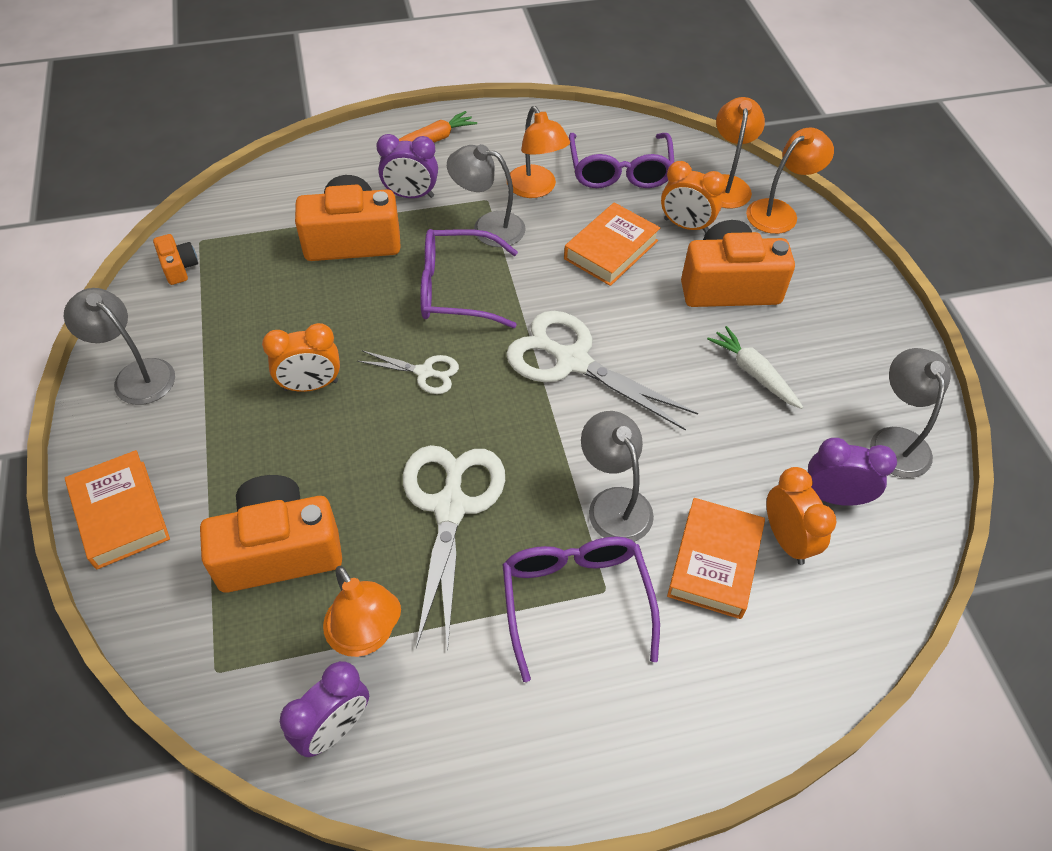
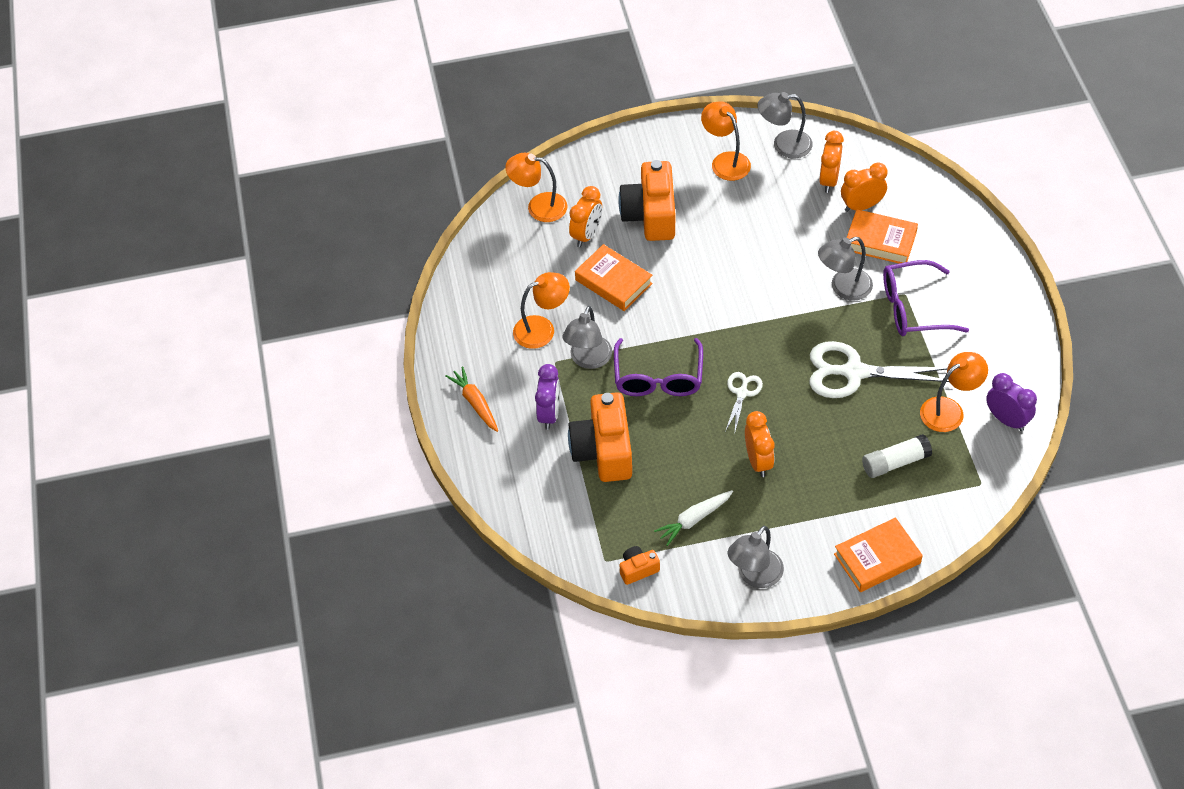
camera: 85 degrees left, 0 degrees up
(279, 550) = (895, 462): orange camera -> white glue stick
(572, 361) = (727, 307): white scissors -> none
(619, 171) = (520, 273): purple glasses -> none
(753, 373) = (732, 209): white carrot -> white carrot (694, 520)
(779, 212) = (571, 178): orange lamp -> orange lamp (725, 161)
(834, 497) = (829, 180): purple clock -> orange clock

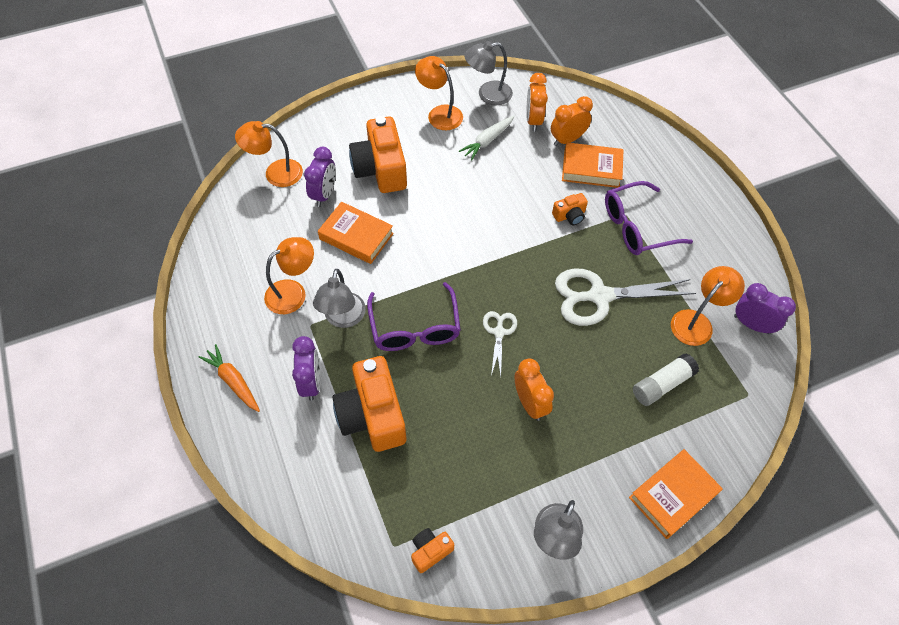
camera: 15 degrees left, 5 degrees up
(586, 235) = (324, 194): orange clock -> purple clock
(694, 520) = (478, 480): white carrot -> white carrot (487, 141)
(843, 288) = (569, 215): grey lamp -> orange camera

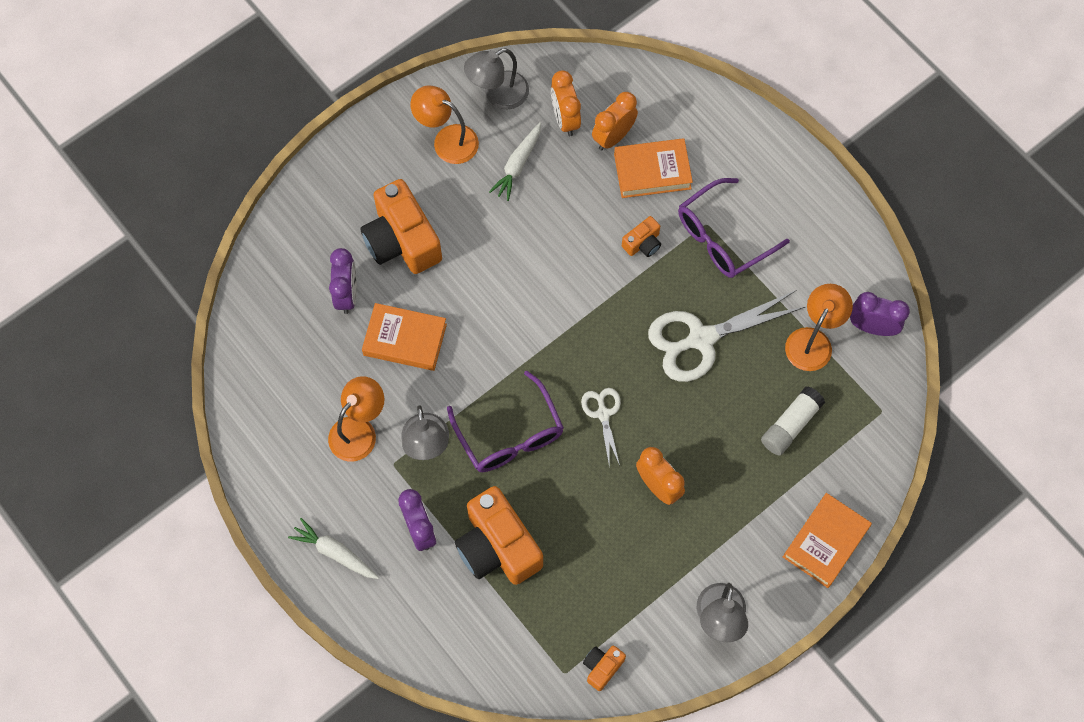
camera: 15 degrees left, 10 degrees up
(233, 381) = (334, 552): orange carrot -> white carrot
(275, 173) = (277, 281): orange lamp -> none

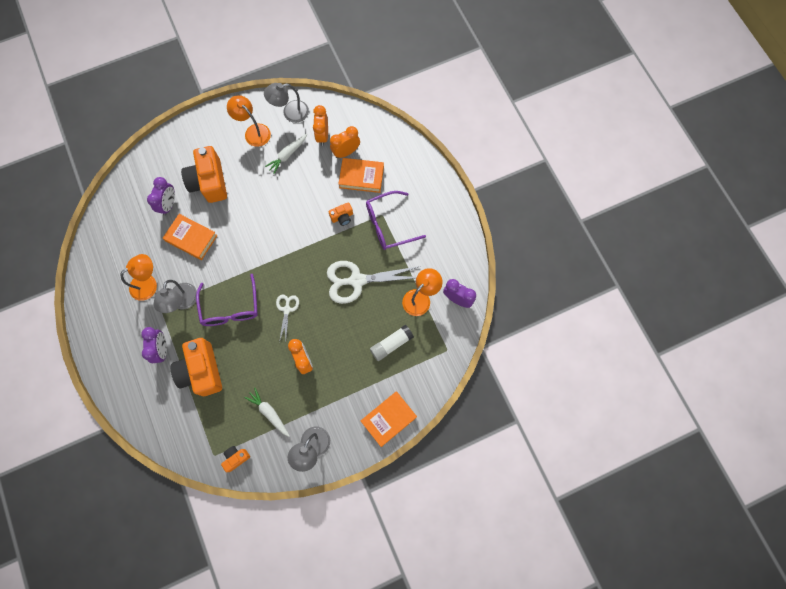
camera: 15 degrees right, 5 degrees up
(334, 552) = (111, 350): white carrot -> white carrot (269, 412)

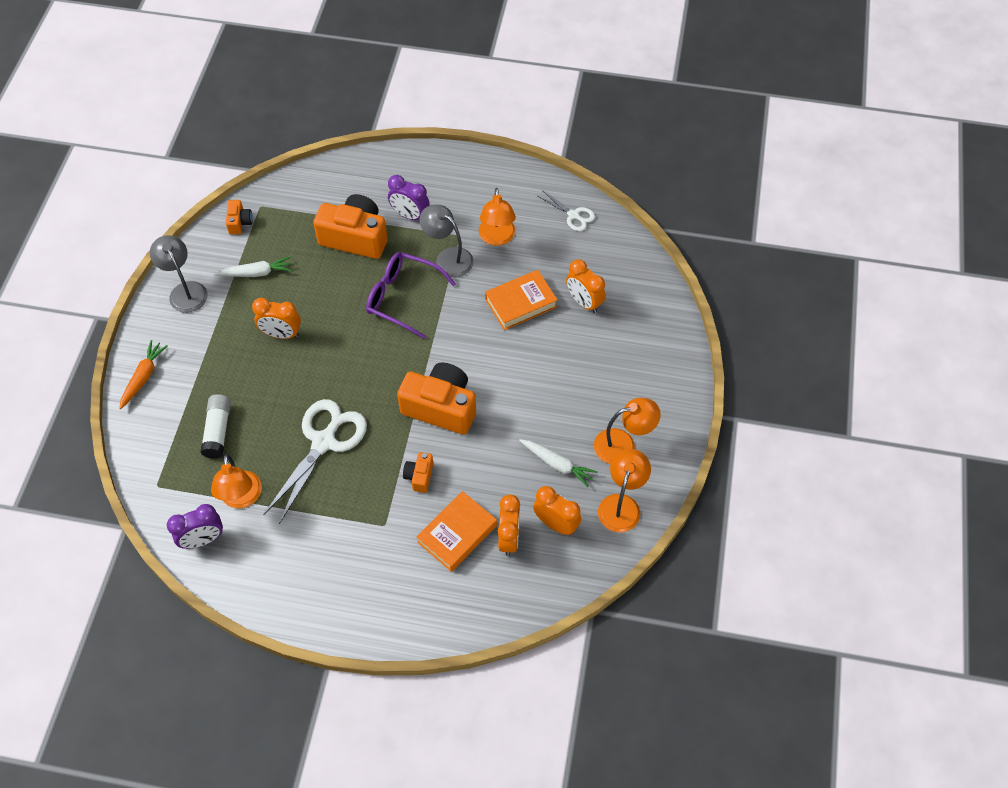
camera: 125 degrees right, 15 degrees down
(169, 204) = (584, 302): purple clock -> orange clock
(209, 182) = (584, 358): orange camera -> orange camera (441, 407)
(287, 155) = (557, 464): white carrot -> white carrot turned 135 degrees clockwise
(287, 309) = (353, 350): white scissors -> white scissors (573, 215)
(290, 113) = (621, 505): grey lamp -> orange lamp
(388, 419) = (143, 377): orange book -> orange carrot
(389, 224) = (364, 524): purple glasses -> none

